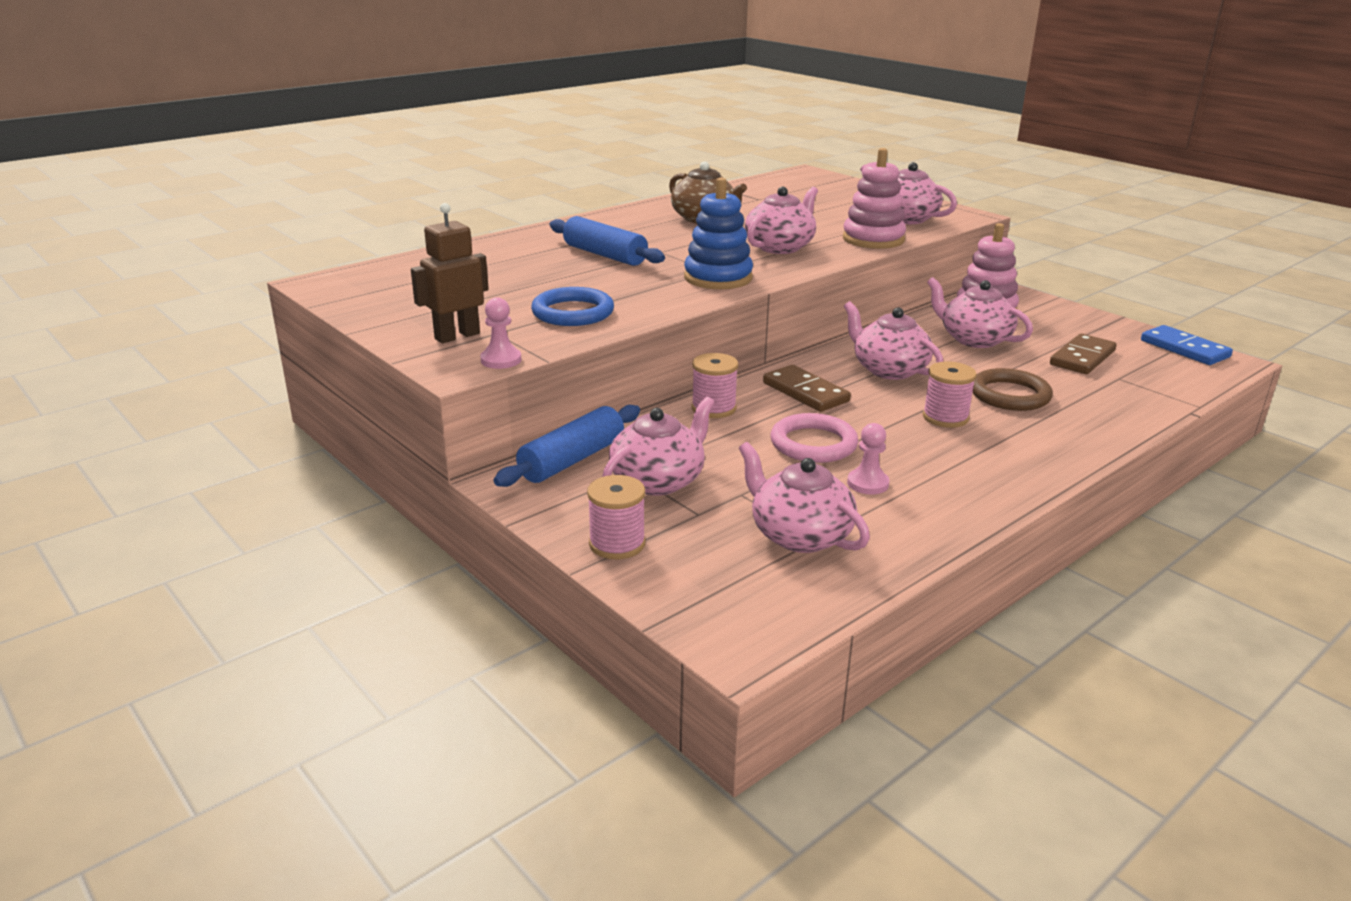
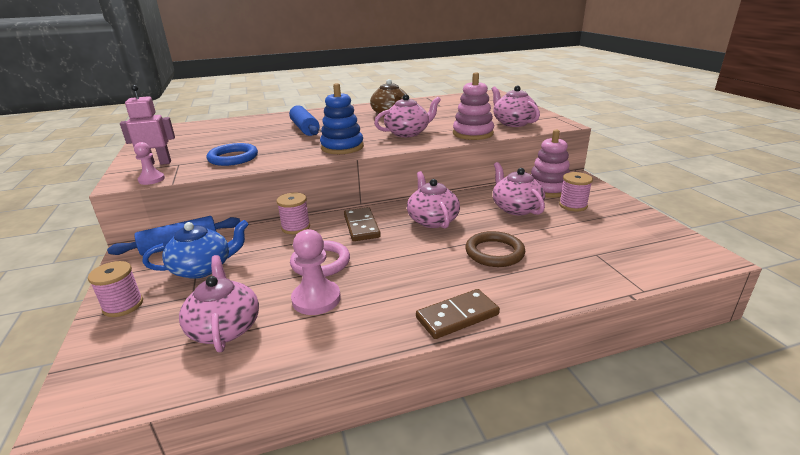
camera: 25 degrees right, 0 degrees up
(457, 336) = (157, 163): brown robot -> pink robot
(658, 480) = (203, 268): pink teapot -> blue teapot
(867, 483) = (316, 299): pink pawn -> pink pawn, size x1.63
(945, 417) = (428, 261): pink spool -> pink spool (573, 205)
(1082, 358) = (583, 234): brown domino -> brown domino (457, 316)
(1184, 349) = (678, 240): blue domino -> none

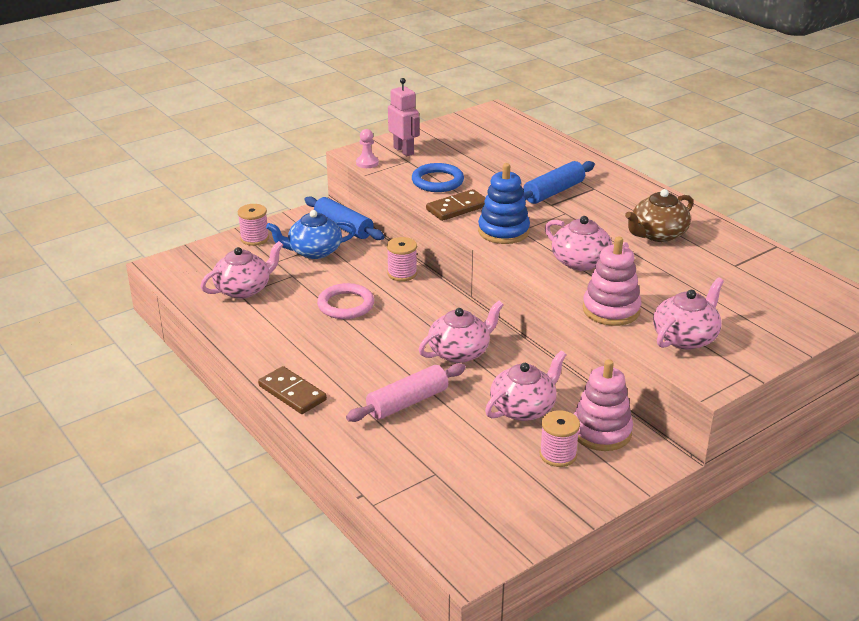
camera: 70 degrees right, 5 degrees up
(203, 268) = (314, 251): blue teapot -> blue teapot turned 120 degrees clockwise
(316, 299) = (291, 318): pink pawn -> none
(361, 226) = (423, 310): brown domino -> brown domino (457, 208)
(494, 252) = (407, 402): brown ring -> pink rolling pin

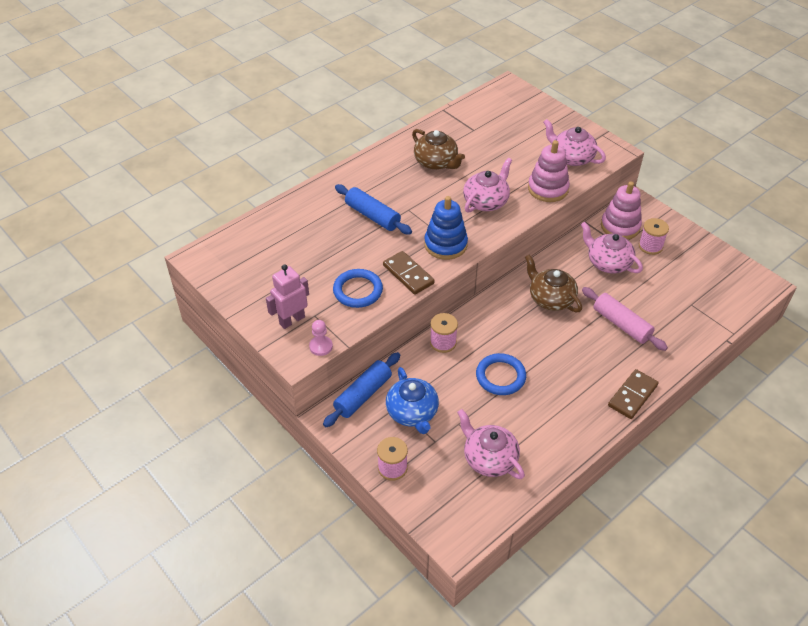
camera: 95 degrees left, 15 degrees up
(346, 305) = (500, 376): pink ring -> blue ring
(460, 352) = (550, 298): pink teapot -> brown teapot

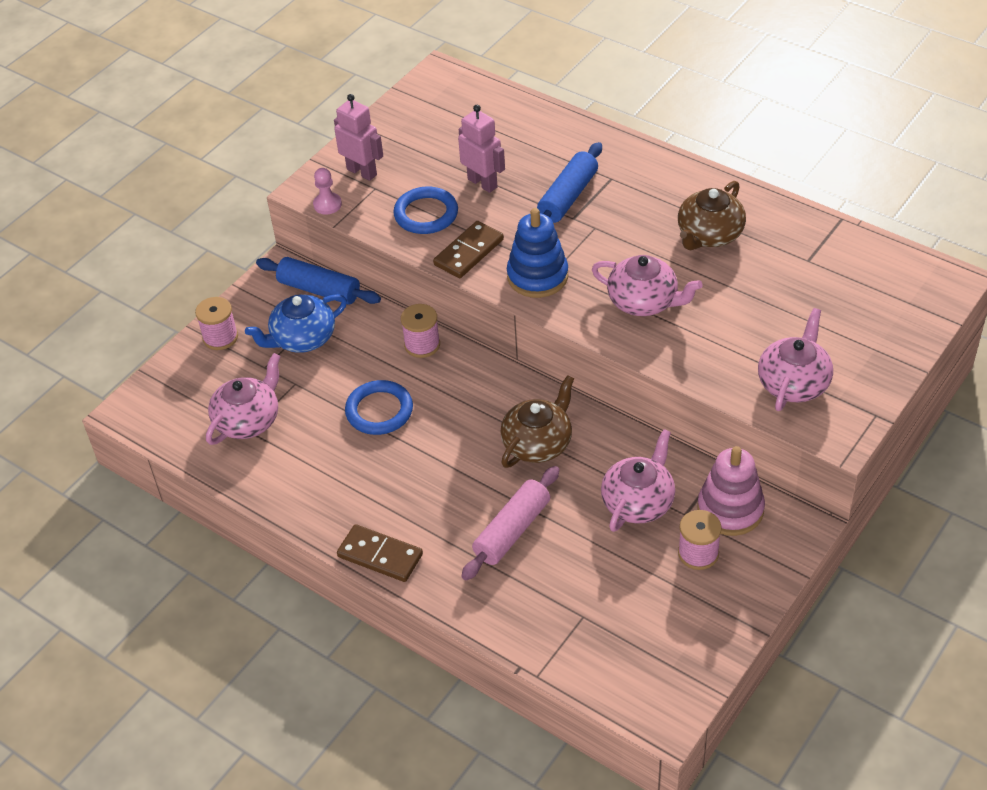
camera: 80 degrees right, 0 degrees up
(338, 255) = (482, 183): none -> pink robot
(548, 189) = (702, 365): pink stacking toy -> none

